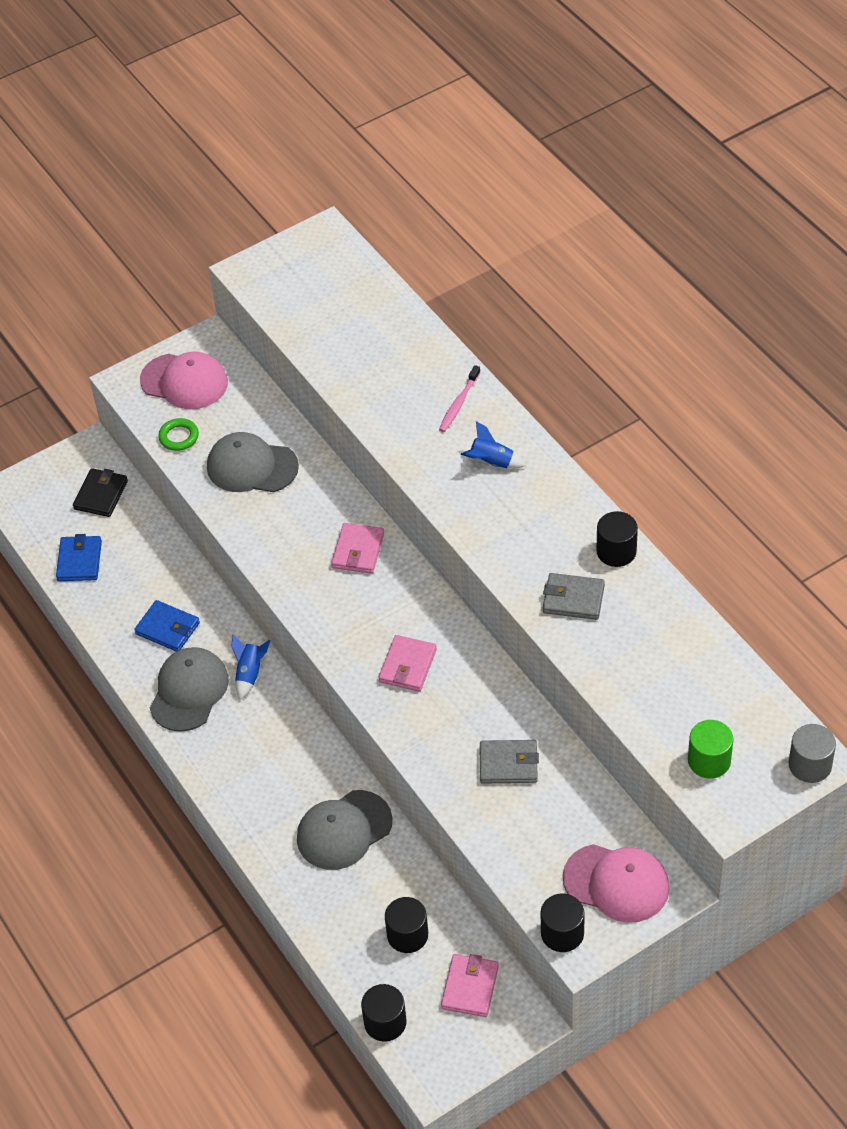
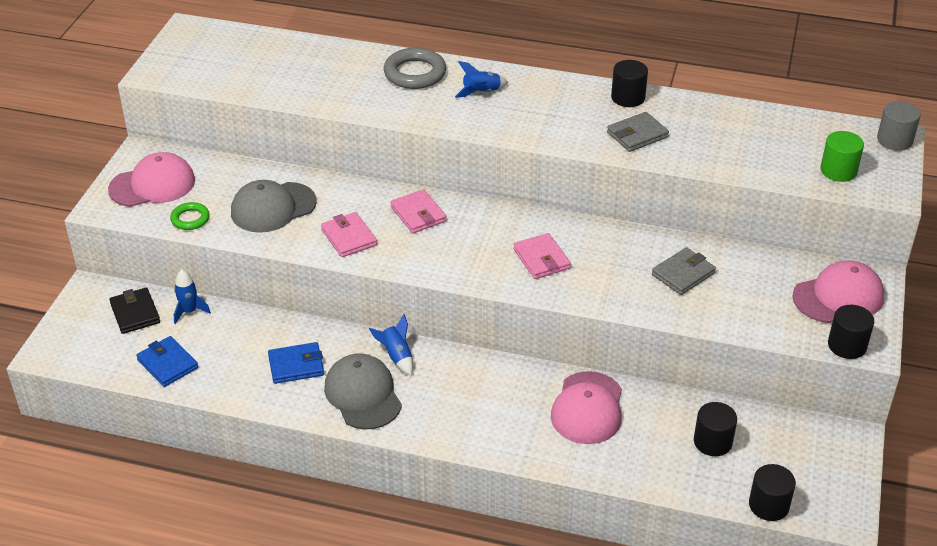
camera: 45 degrees left, 10 degrees down
(140, 520) = (189, 311): none -> blue rocket
(344, 830) = (587, 408): grey cap -> pink cap
(459, 403) = (415, 73): pink toothbrush -> grey ring
(470, 987) = (793, 444): pink wallet -> pink wallet (349, 237)

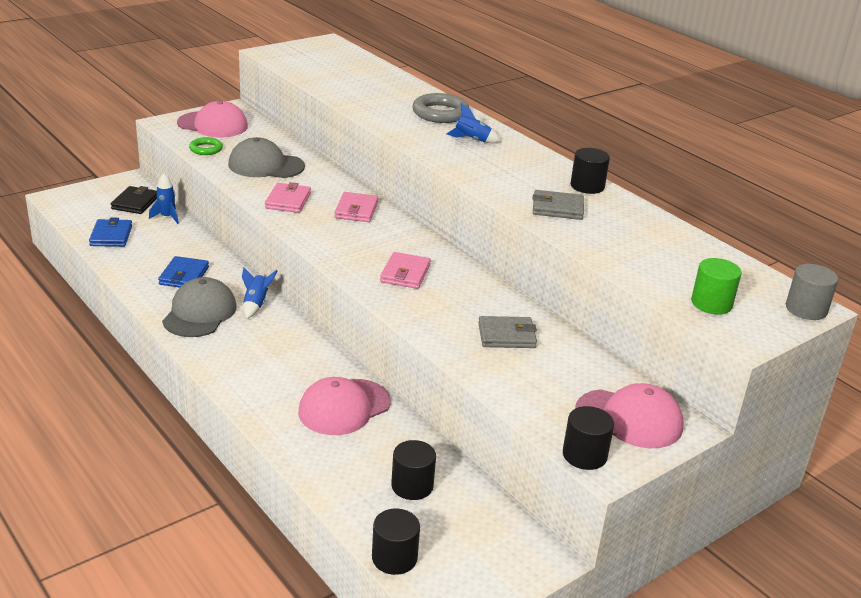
camera: 35 degrees right, 10 degrees down
(296, 365) = (184, 276): blue wallet -> blue wallet turned 75 degrees clockwise

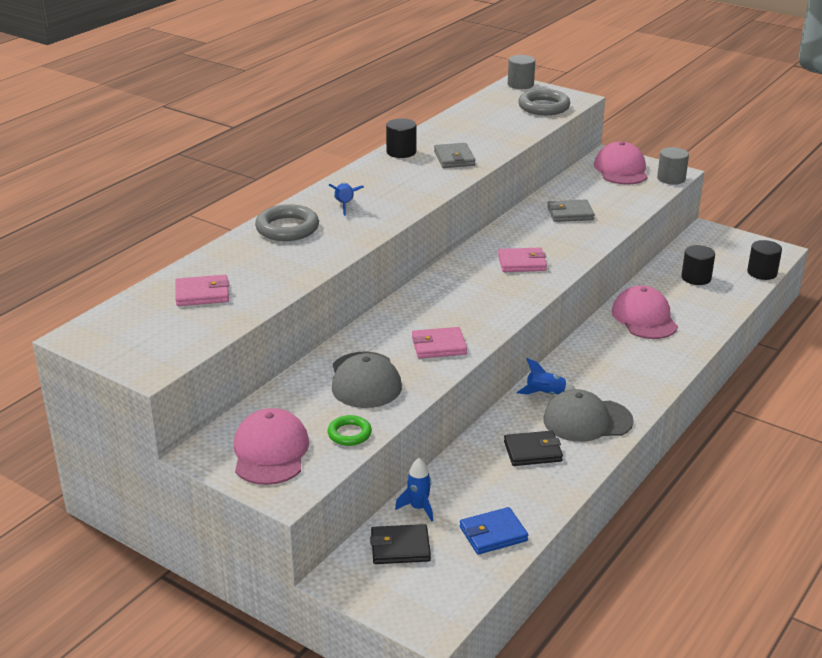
camera: 105 degrees left, 0 degrees up
(184, 276) = (532, 451): blue wallet -> black wallet
(344, 407) = (644, 318): pink cap -> pink cap turned 135 degrees counterclockwise
(356, 210) = (427, 306): pink wallet -> pink wallet (202, 294)
(506, 336) = (570, 213): grey wallet -> grey wallet turned 75 degrees counterclockwise
(584, 455) = (671, 178): black cylinder -> grey cylinder
(711, 303) = (544, 107): green cylinder -> grey ring

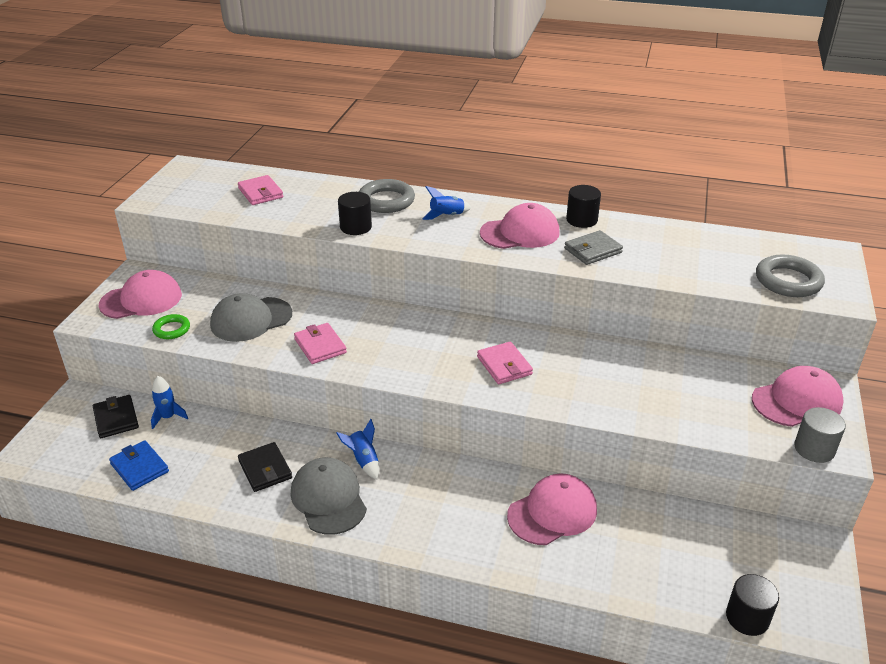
camera: 70 degrees right, 5 degrees up
(402, 180) = (520, 233): none -> pink cap
(520, 84) = (835, 255): grey cylinder -> none
(570, 213) = (642, 379): grey wallet -> none
(696, 278) = (681, 548): black cylinder -> black cylinder (355, 227)

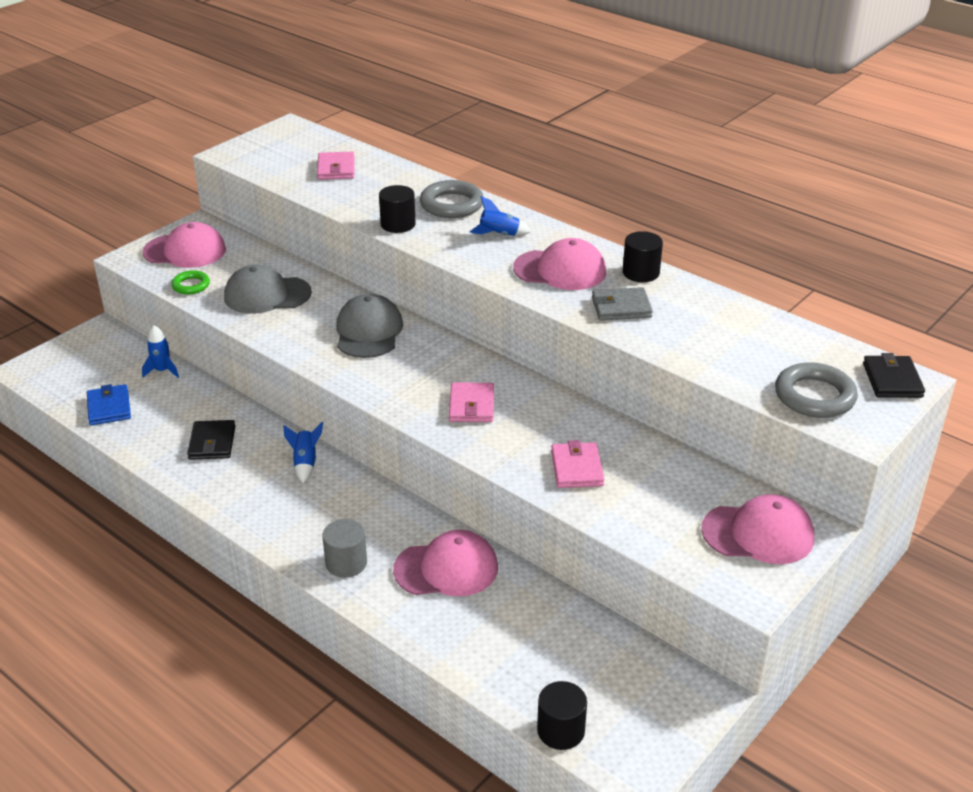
camera: 25 degrees right, 0 degrees up
(116, 419) = (119, 359): black wallet -> black wallet (892, 380)
(320, 346) = (310, 337): pink wallet -> pink wallet (577, 468)
(328, 498) = (248, 486): grey cap -> grey cap (368, 332)
(814, 449) = (729, 585): grey cylinder -> grey cylinder (346, 563)

